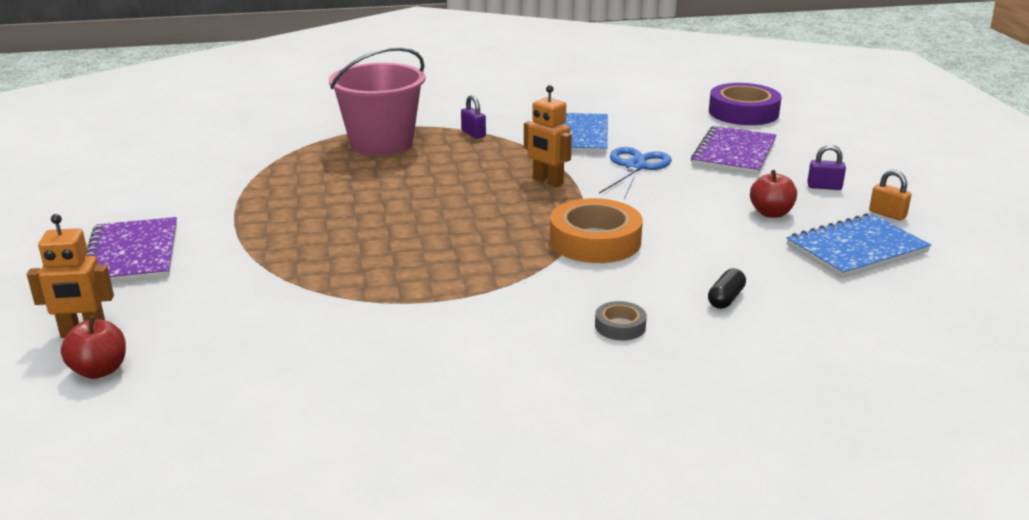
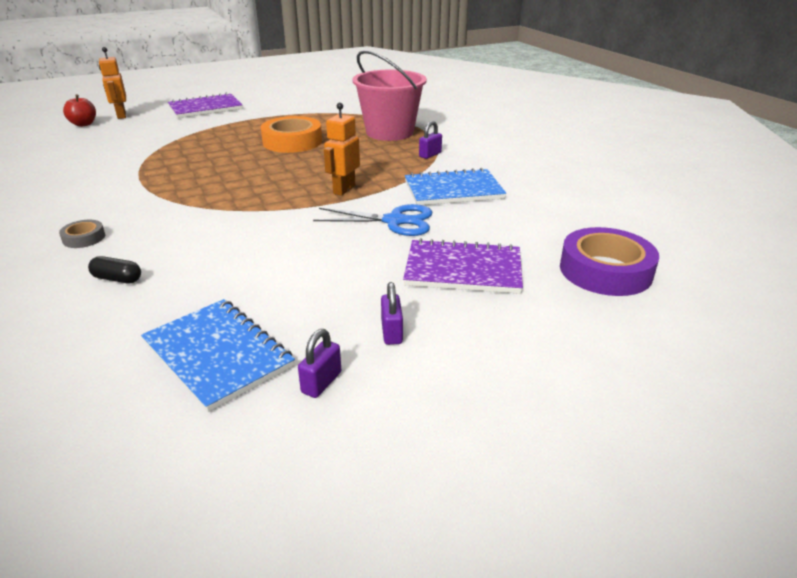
camera: 75 degrees right, 5 degrees up
(595, 241) = (230, 217): orange tape -> orange tape (292, 141)
(771, 213) = (304, 297): red apple -> none
(887, 214) = (321, 382): orange padlock -> purple padlock

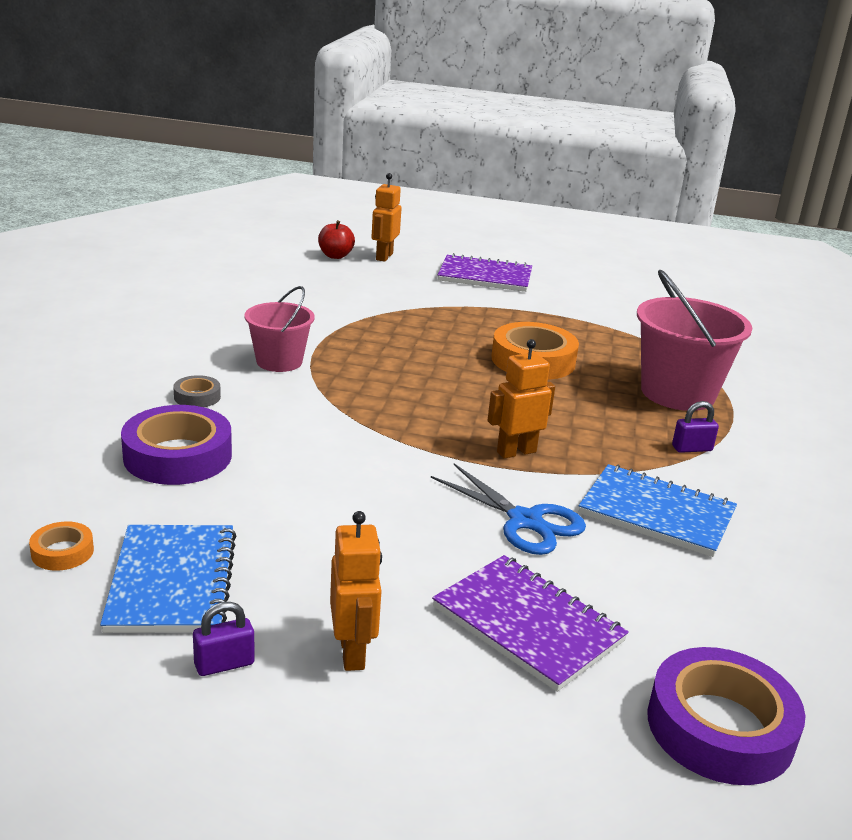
camera: 35 degrees right, 5 degrees down
(100, 380) = (62, 552): none -> orange tape
(117, 279) = (178, 456): black capsule -> purple tape
(122, 196) = (279, 361): none -> pink bucket
(391, 332) = (353, 652): purple padlock -> orange robot

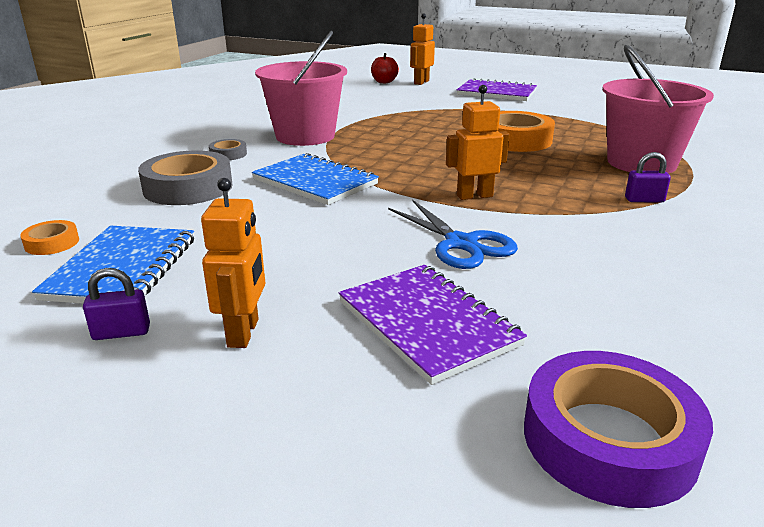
camera: 15 degrees right, 0 degrees up
(178, 456) = (188, 188): purple tape -> grey tape
(279, 361) = (305, 136): pink bucket -> pink bucket, size x1.62
(656, 513) = (593, 245): blue notebook -> blue notebook (315, 182)

